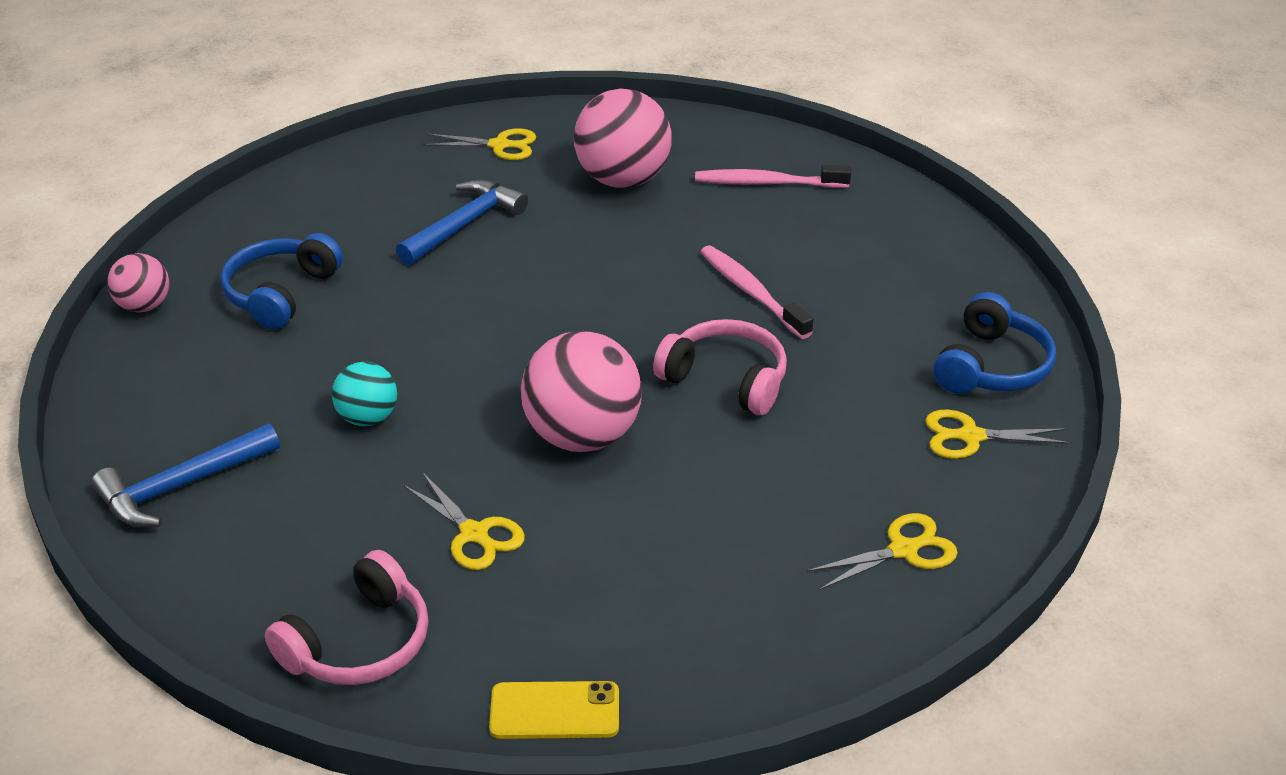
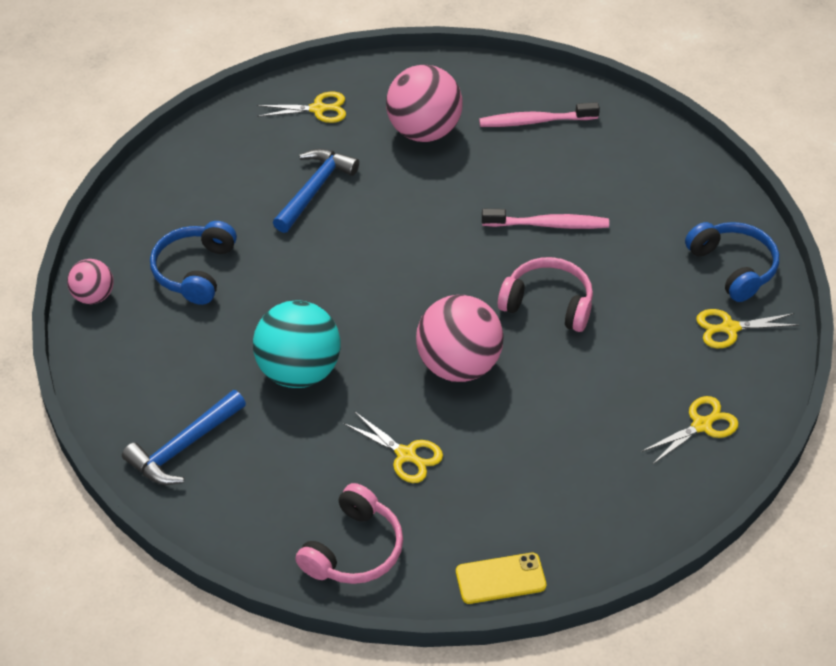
camera: 10 degrees left, 10 degrees up
(368, 418) = (299, 371): turquoise ball -> turquoise ball, size x1.83
(752, 292) = (548, 225): pink toothbrush -> pink toothbrush turned 135 degrees clockwise
(992, 366) = (733, 267): blue headphones -> blue headphones turned 45 degrees counterclockwise

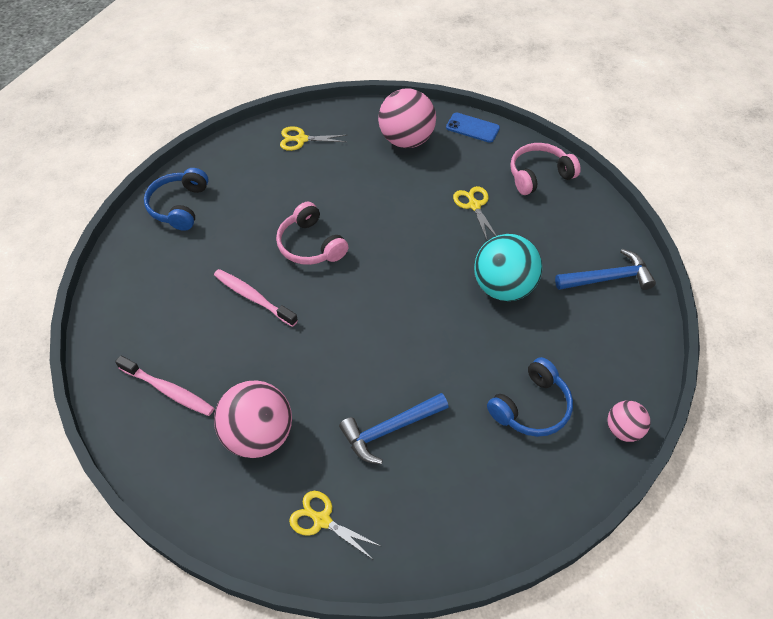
camera: 145 degrees left, 5 degrees up
(458, 365) = (400, 238): pink ball -> pink ball (406, 140)
(500, 579) = (472, 128): yellow phone -> blue phone
(729, 328) = (226, 175): yellow scissors -> none

